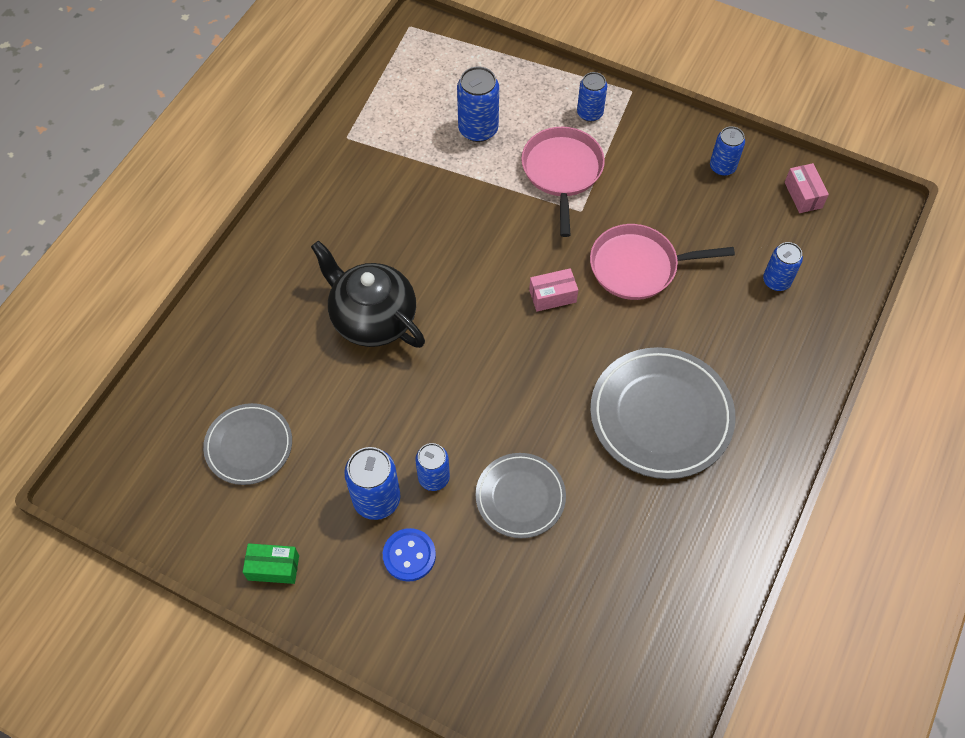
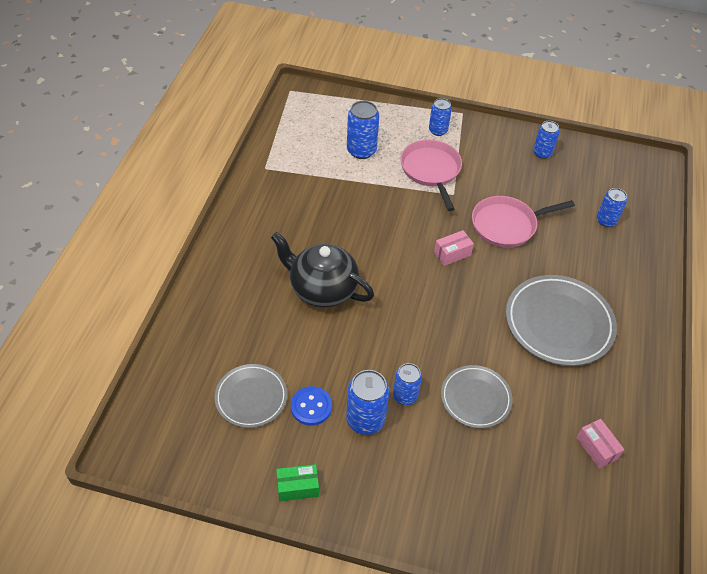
camera: 15 degrees left, 10 degrees down
(409, 555) = (404, 457): blue button -> blue button (311, 407)
(803, 195) = (603, 163): pink box -> pink box (596, 448)

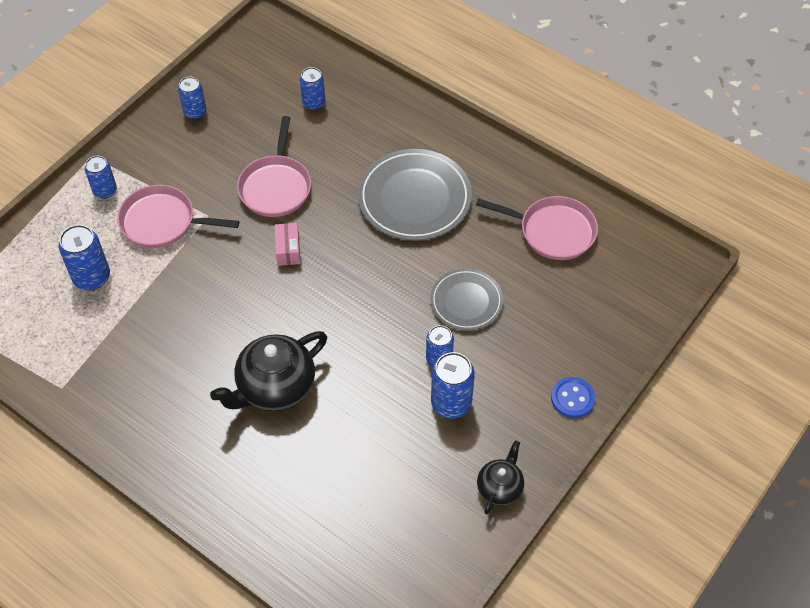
camera: 65 degrees left, 5 degrees up
(251, 397) = (382, 499): grey plate -> none
(297, 487) = (500, 487): green box -> black teapot
(311, 407) = (416, 446): blue button -> blue button (572, 398)
(596, 448) = (553, 231): pink box -> pink pan

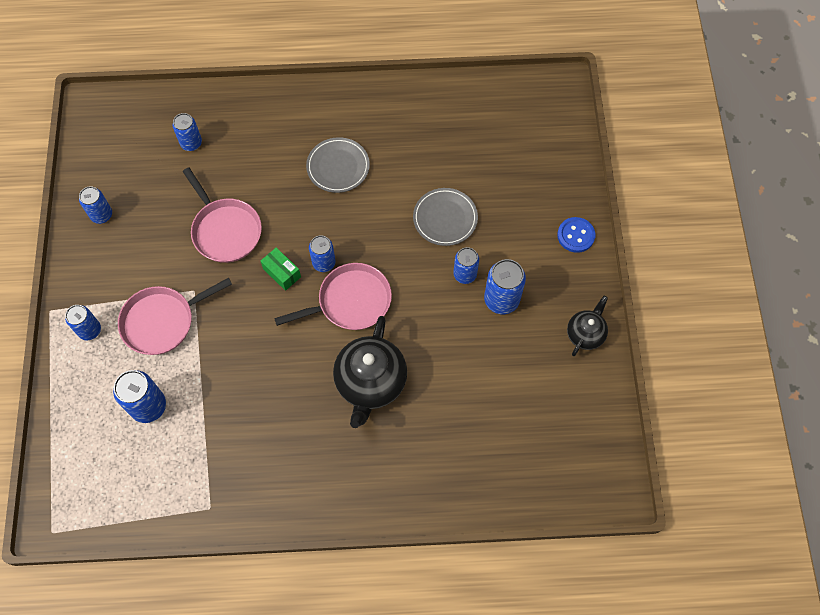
camera: 40 degrees left, 10 degrees up
(288, 250) = (282, 273): pink box -> green box
(329, 266) = (324, 263): none -> blue can
(414, 198) = (338, 167): grey plate -> grey plate, size x0.61
(500, 487) = (585, 334): black teapot -> black teapot turned 45 degrees clockwise
(553, 231) = (457, 123): pink pan -> pink pan (351, 301)

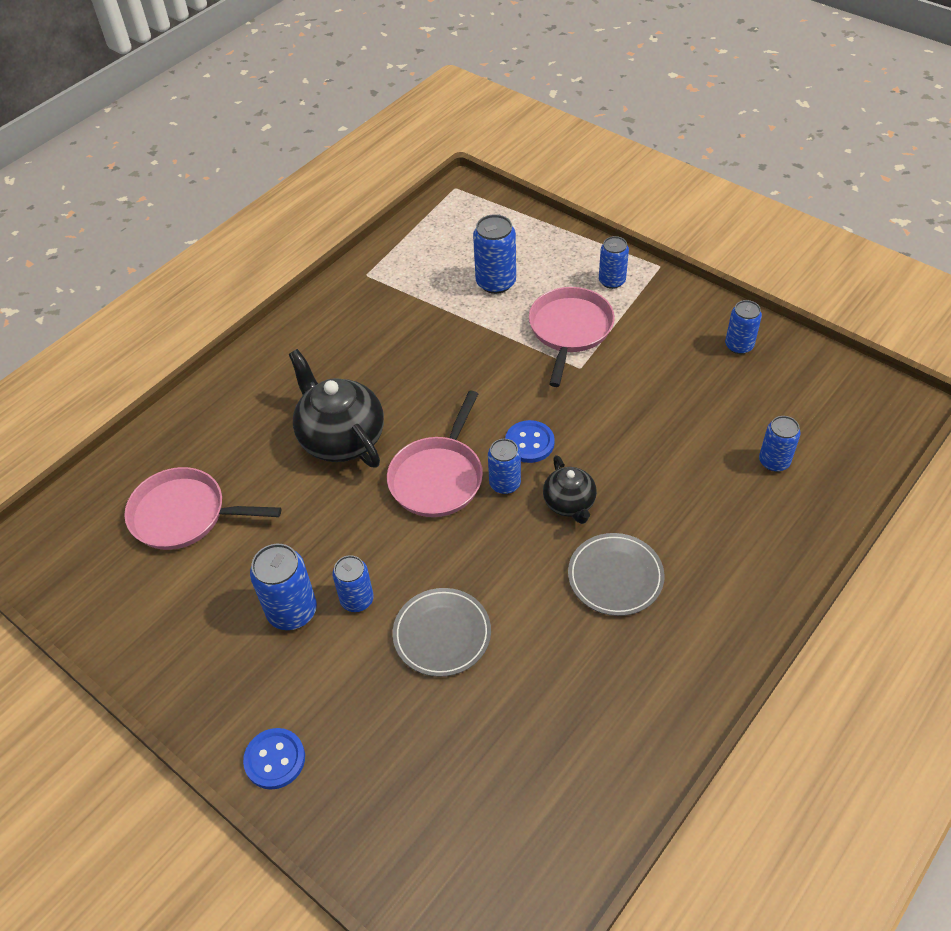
camera: 135 degrees right, 15 degrees down
(225, 230) = (626, 427): pink pan -> pink pan (184, 515)
(282, 273) = (529, 443): green box -> blue button
(585, 334) = (167, 661): black teapot -> black teapot (569, 504)

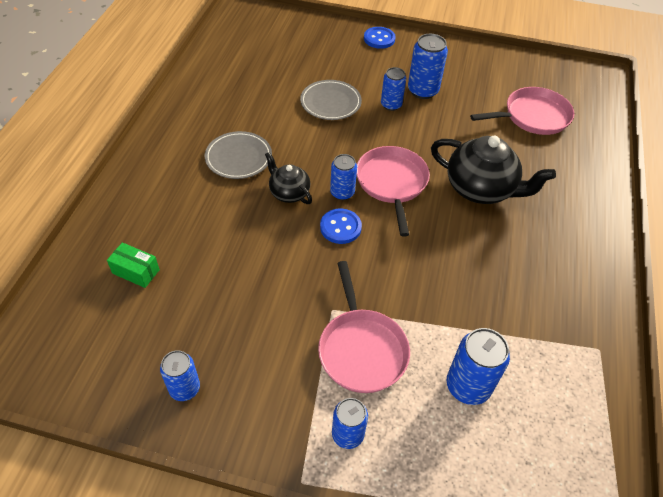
camera: 150 degrees right, 0 degrees up
(774, 461) = (136, 271): blue can -> green box

